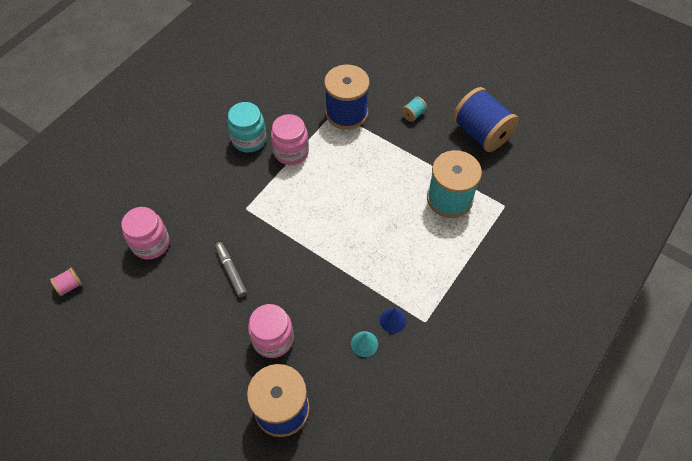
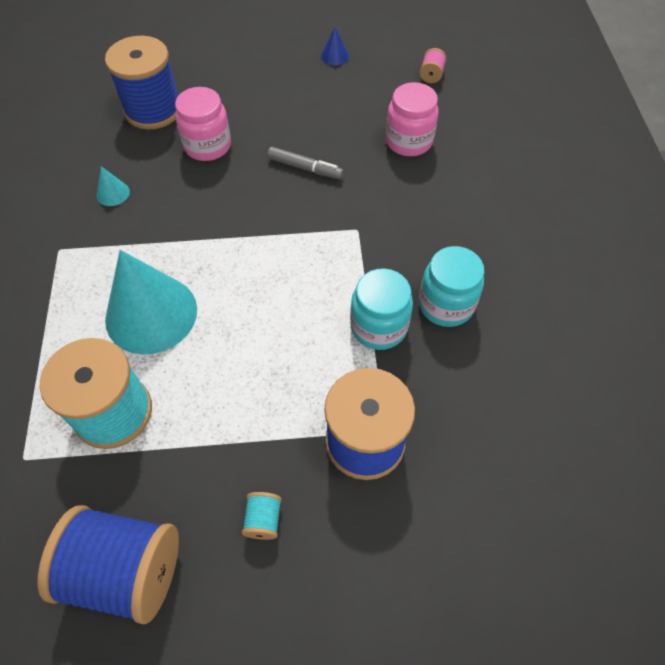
camera: 140 degrees right, 0 degrees up
(291, 152) = (378, 326): pink jar -> turquoise jar
(393, 320) = (96, 229): blue cone -> blue cone (334, 56)
(397, 237) = (151, 314): none -> turquoise cone

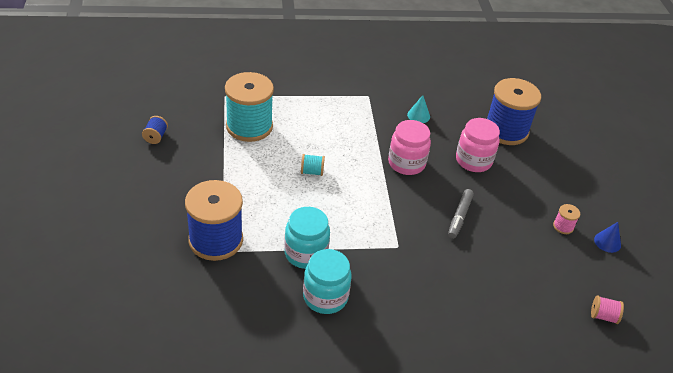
camera: 85 degrees right, 15 degrees down
(125, 570) = (155, 137): blue spool -> blue spool, size x0.41
(151, 314) = (318, 138): turquoise cone -> none
(263, 520) = (172, 190): turquoise spool -> turquoise spool (312, 172)
(315, 84) = (563, 226): none -> pink spool
(408, 141) = (504, 289): pink jar -> pink jar (406, 163)

